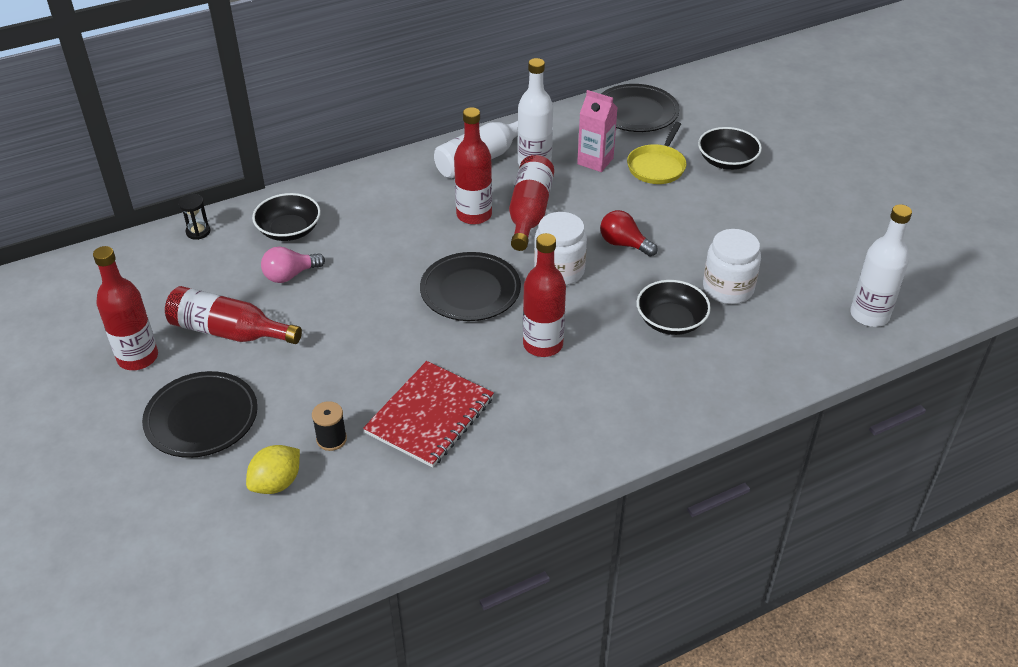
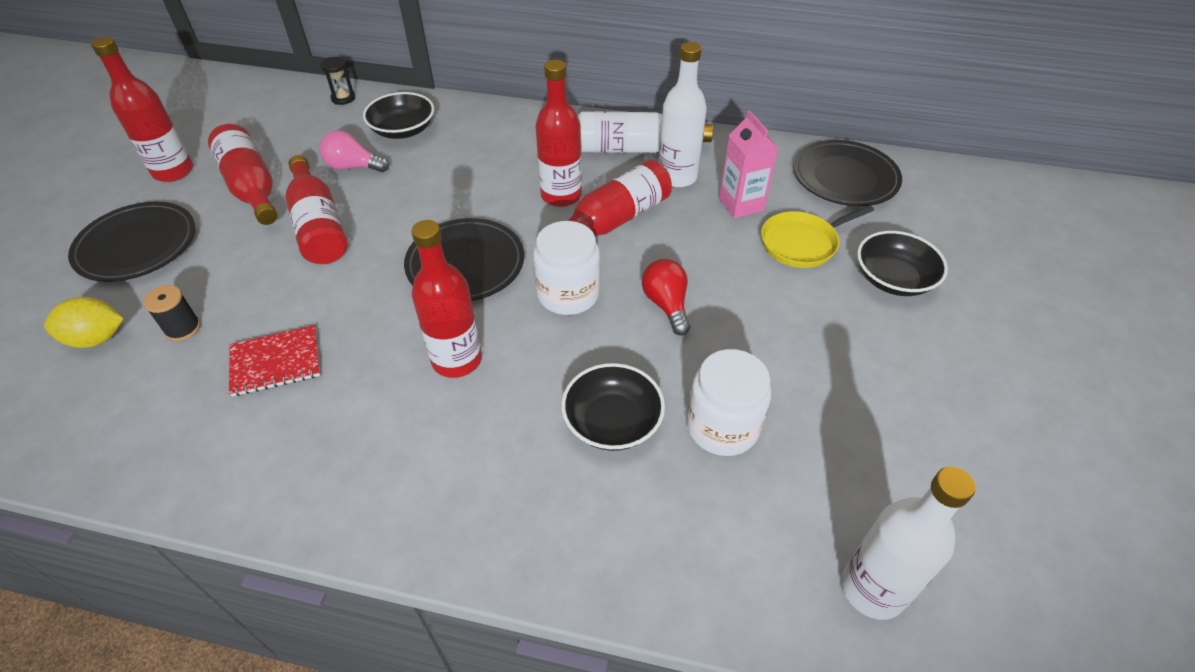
camera: 40 degrees right, 5 degrees up
(328, 326) = (319, 226): none -> red bottle
(430, 416) = (276, 362): red notebook -> red notebook, size x0.65

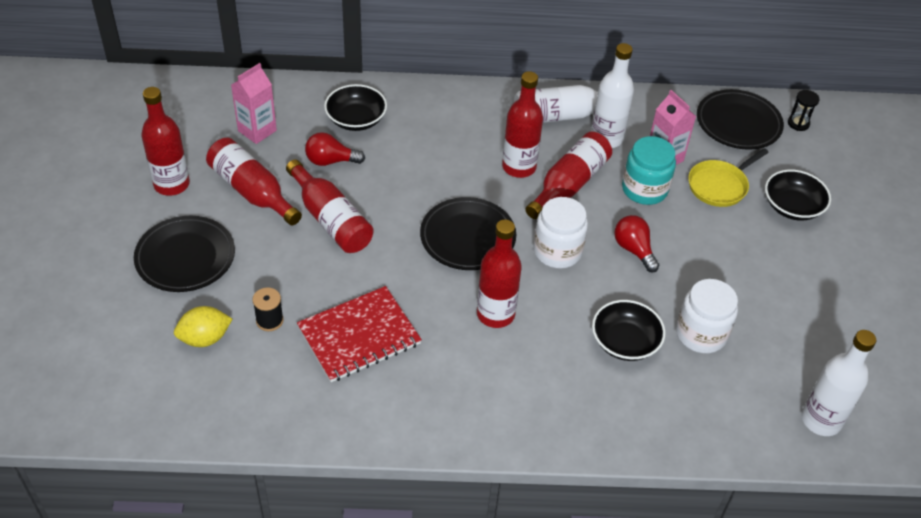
camera: 15 degrees left, 0 degrees up
(276, 362) = (359, 336): red notebook -> red notebook, size x1.54
(294, 130) = (257, 131): none -> pink carton
(343, 98) = (284, 92): black hourglass -> black hourglass (798, 123)
(353, 167) = (330, 161): pink light bulb -> red light bulb
(704, 236) = (644, 189): none -> turquoise jar

